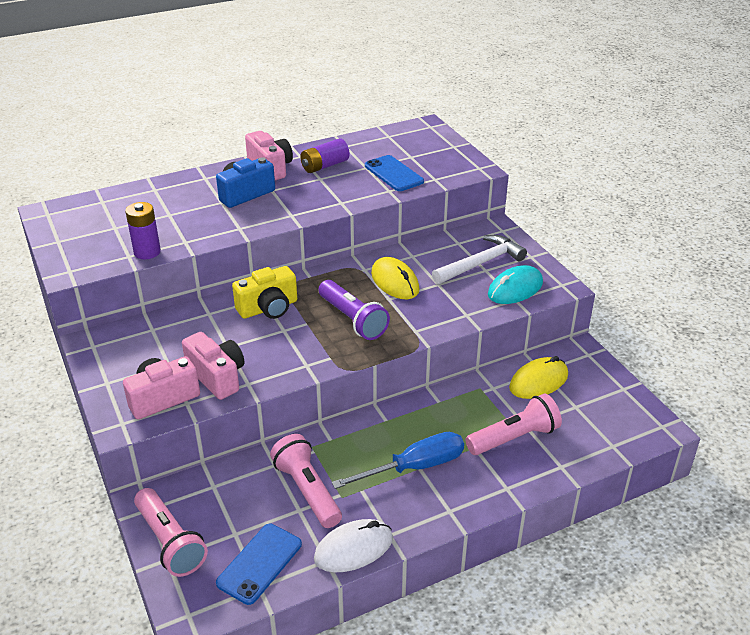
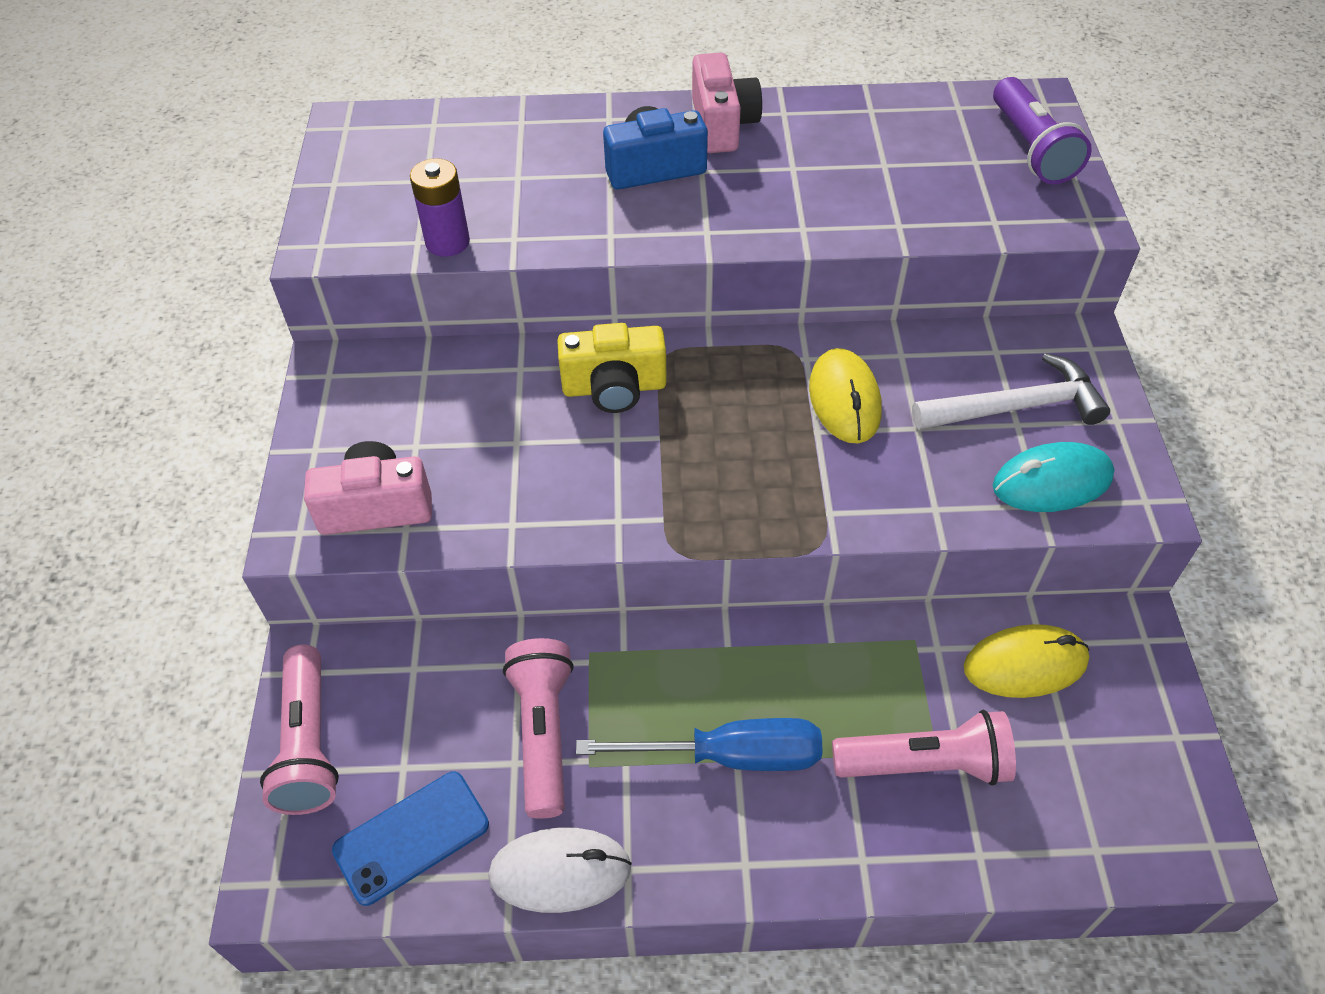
camera: 25 degrees right, 15 degrees up
(217, 376) = (473, 495): pink camera -> none
(325, 166) = (814, 143): purple battery -> none
(353, 319) = (736, 455): purple flashlight -> purple flashlight (1031, 148)
(394, 174) = (926, 191): blue phone -> none

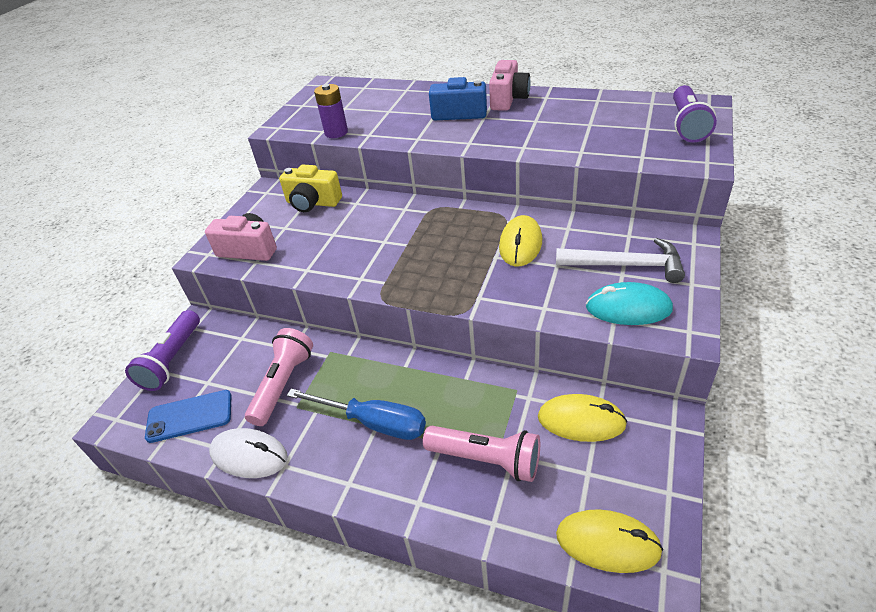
camera: 25 degrees right, 10 degrees down
(309, 743) = (173, 360): pink flashlight -> purple flashlight
(614, 387) = (397, 218): yellow camera -> yellow camera (313, 203)
(1134, 832) = (607, 543): none -> yellow mouse

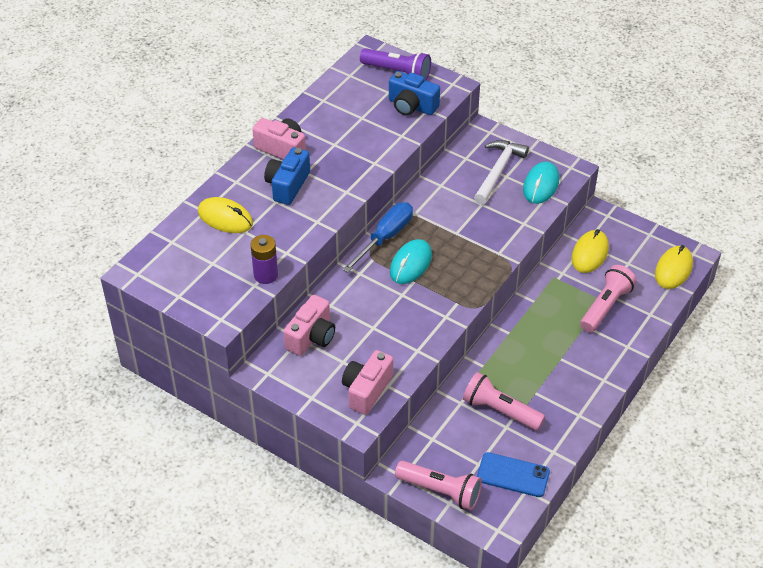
camera: 80 degrees left, 5 degrees up
(173, 360) = (440, 491): purple flashlight -> pink flashlight
(189, 416) = (513, 475): blue phone -> blue phone turned 75 degrees counterclockwise
(249, 455) = (564, 435): white mouse -> none
(313, 203) = (311, 337): yellow camera -> pink camera
(373, 422) = (557, 359): blue screwdriver -> blue screwdriver (385, 238)
(431, 236) = (410, 264): none -> turquoise mouse
(520, 244) = (448, 215): yellow mouse -> yellow mouse (225, 218)
(637, 146) = (411, 106): none -> blue camera

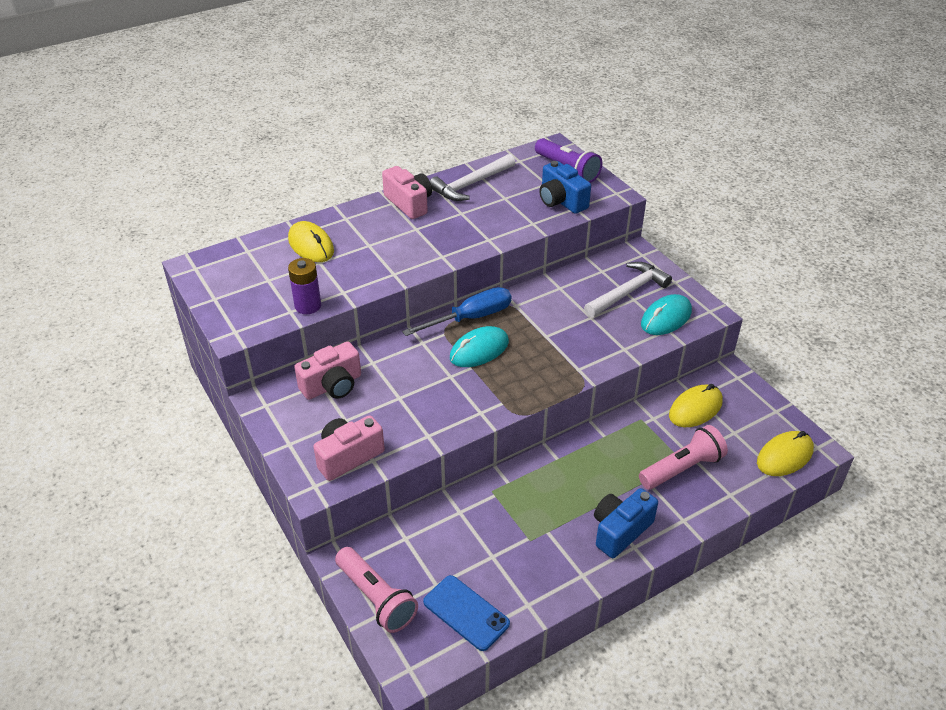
camera: 25 degrees right, 5 degrees down
(287, 185) = (390, 235): blue camera -> blue camera (620, 531)
(324, 113) = (471, 184): none -> white hammer
(500, 411) = (496, 536): pink flashlight -> none

